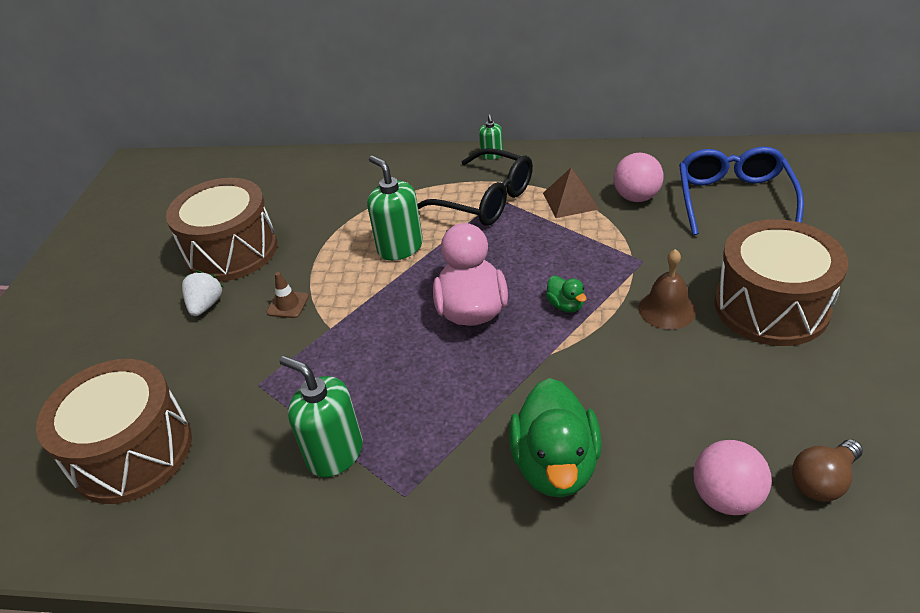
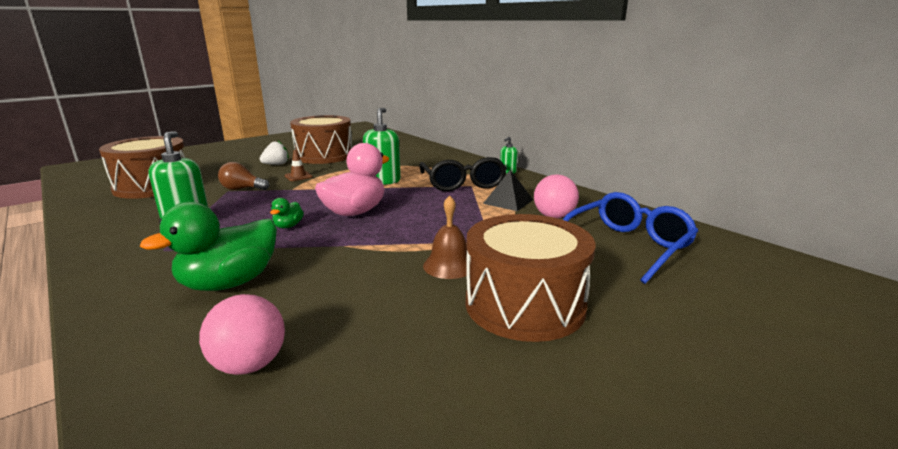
camera: 40 degrees right, 20 degrees down
(566, 305) = (400, 233): green duck -> green duck (288, 226)
(570, 201) = (508, 201): brown pyramid -> black pyramid
(822, 481) = (317, 413): brown light bulb -> brown light bulb (242, 189)

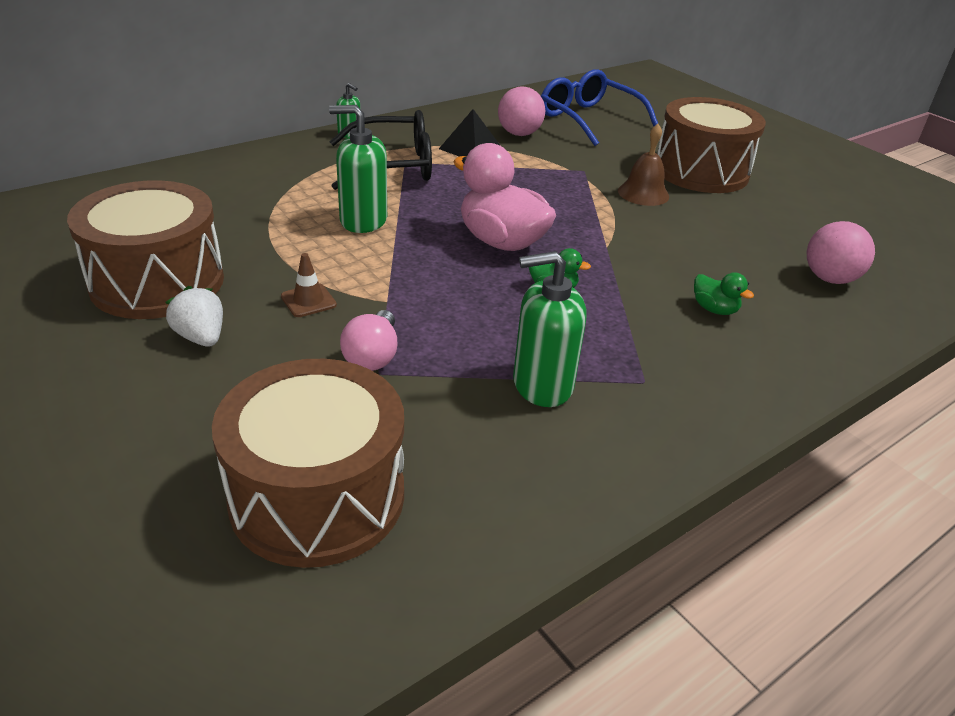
camera: 90 degrees left, 15 degrees up
(229, 283) = (714, 309): green duck -> green duck, size x0.46
(242, 189) = (373, 356): brown light bulb -> pink light bulb

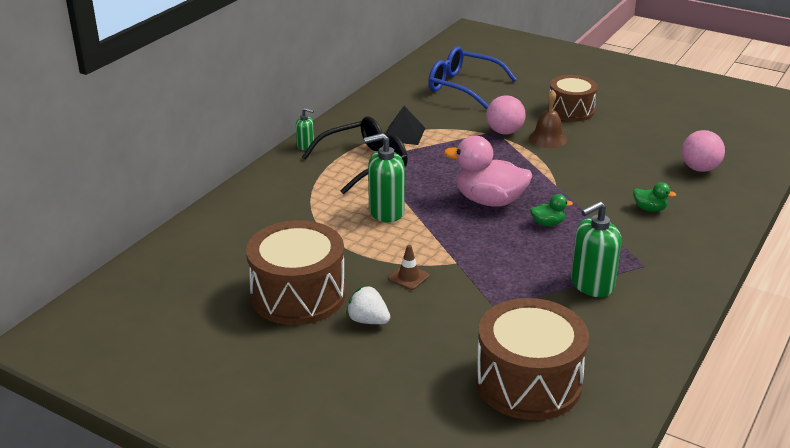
camera: 20 degrees left, 5 degrees down
(373, 356) = (482, 299): pink light bulb -> none
(519, 134) = (426, 112): pink ball -> pink ball (504, 132)
(701, 171) = (571, 110): brown drum -> brown drum, size x0.65

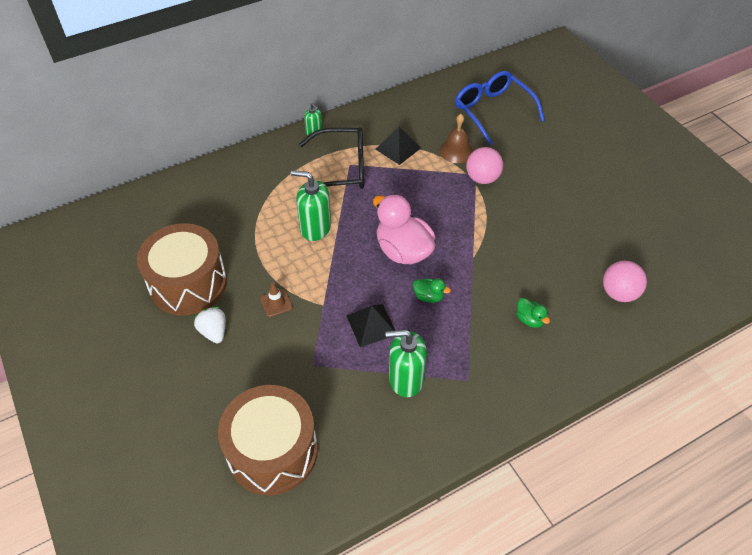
camera: 30 degrees right, 20 degrees up
(518, 260) = (371, 325): none -> black pyramid
(547, 138) = (512, 201): brown bell -> brown bell (456, 151)
(571, 110) = (562, 175): brown drum -> none

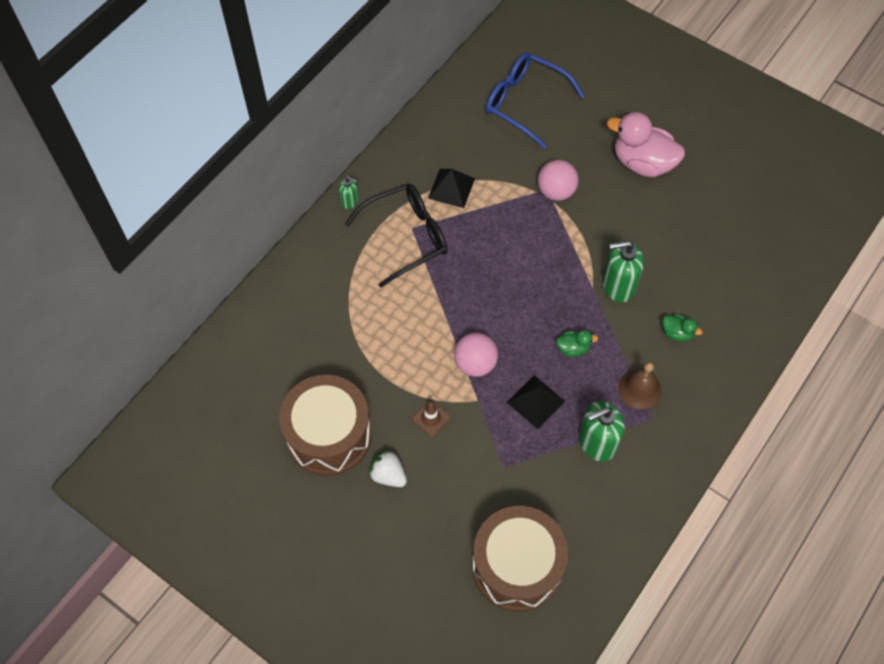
camera: 25 degrees left, 10 degrees up
(315, 228) = (420, 318): green soap dispenser -> green soap dispenser (618, 285)
(403, 251) = (522, 308): pink duck -> pink duck (642, 163)
(456, 151) = (513, 168): brown bell -> brown bell (639, 389)
(619, 293) = (743, 271): pink ball -> pink ball (475, 364)

